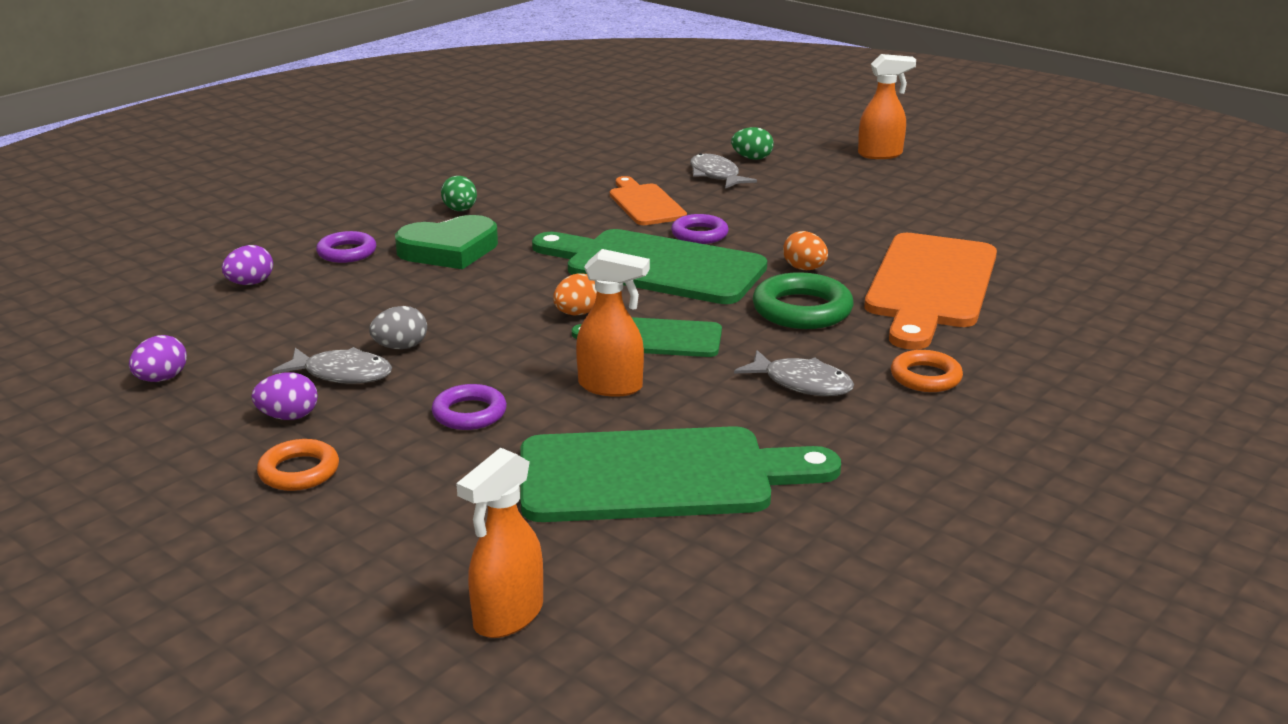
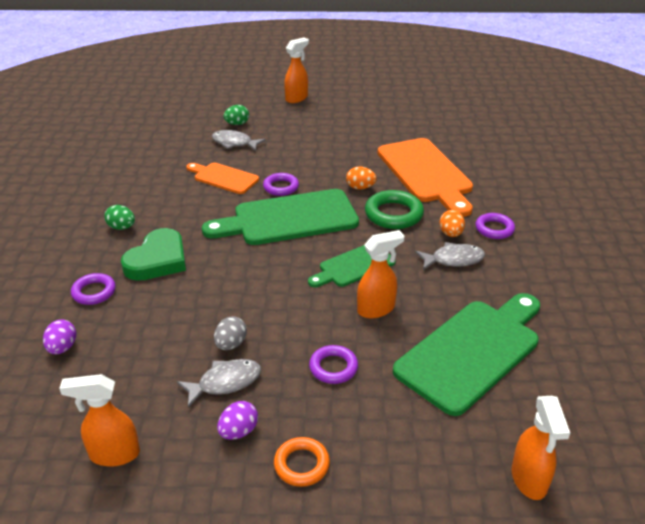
camera: 40 degrees left, 10 degrees up
(161, 379) = (114, 454): purple egg -> orange spray bottle
(577, 313) = (293, 270): orange egg -> orange egg (450, 234)
(925, 377) = (494, 229): orange ring -> purple ring

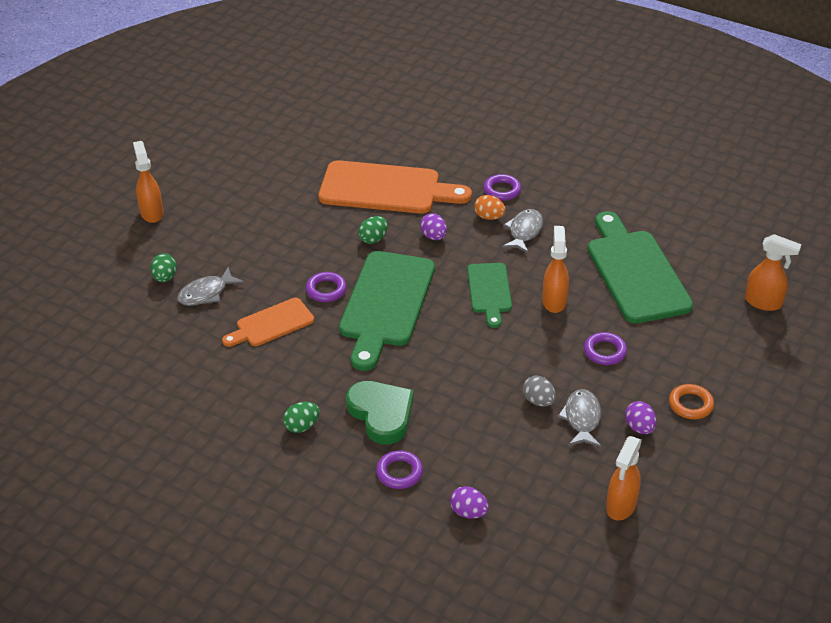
camera: 60 degrees left, 5 degrees up
(360, 187) = (373, 239): orange egg -> green egg
(393, 214) = (433, 236): green ring -> purple egg

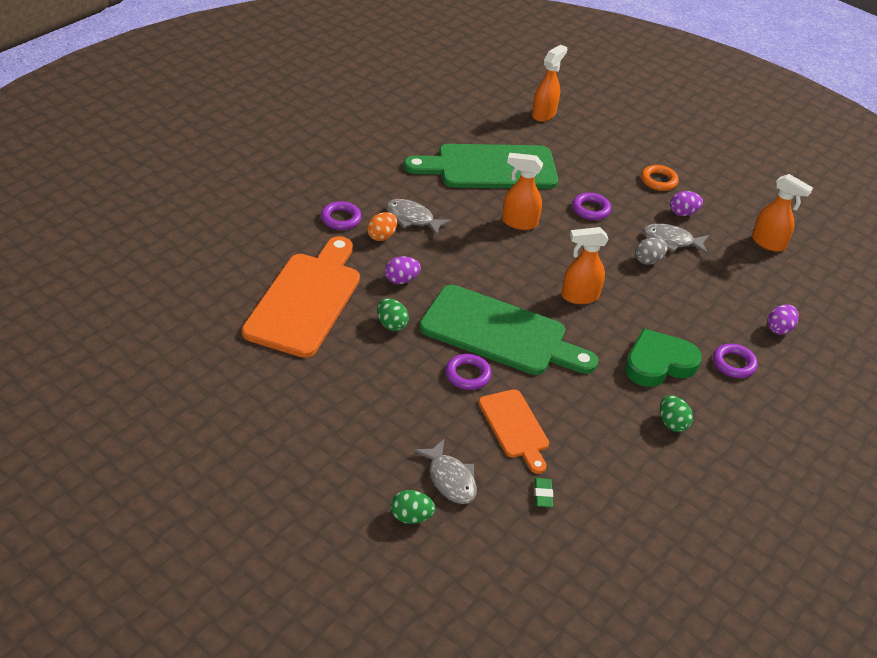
camera: 85 degrees left, 0 degrees up
(151, 213) = (273, 520): orange spray bottle -> orange spray bottle (579, 296)
(200, 347) = (543, 494): none -> green eraser
(489, 291) = (496, 259): green cutting board -> none

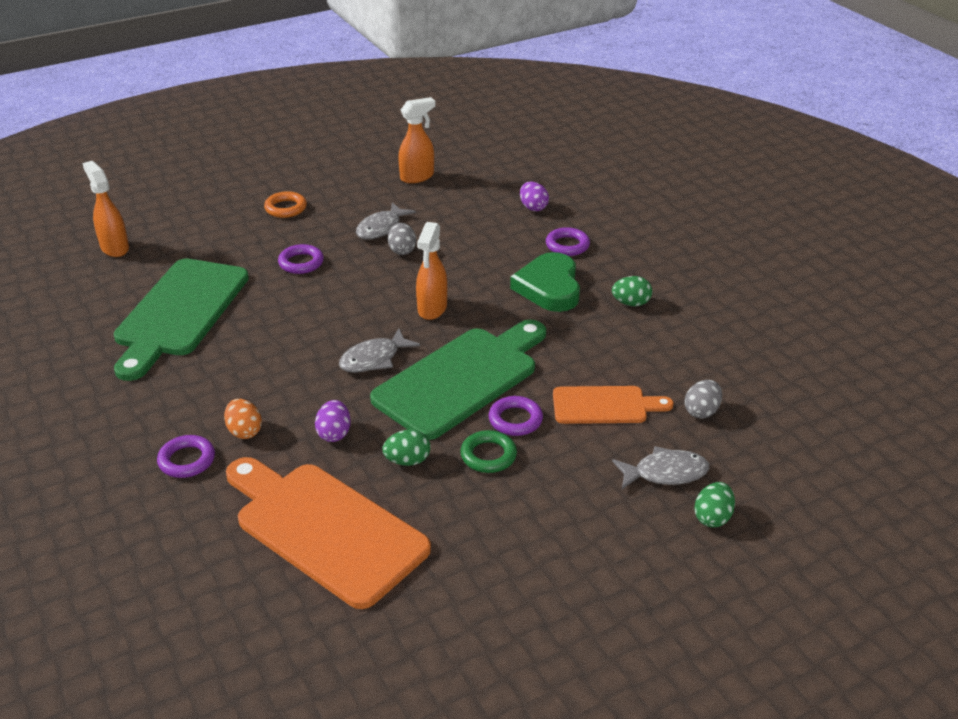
camera: 65 degrees left, 5 degrees down
(412, 218) = (229, 397): grey fish -> grey fish (374, 359)
(418, 367) = (488, 455): none -> green ring
(519, 223) = (290, 317): orange spray bottle -> none
(543, 494) = (701, 411): green eraser -> grey egg
(683, 213) = (344, 209): purple egg -> none

